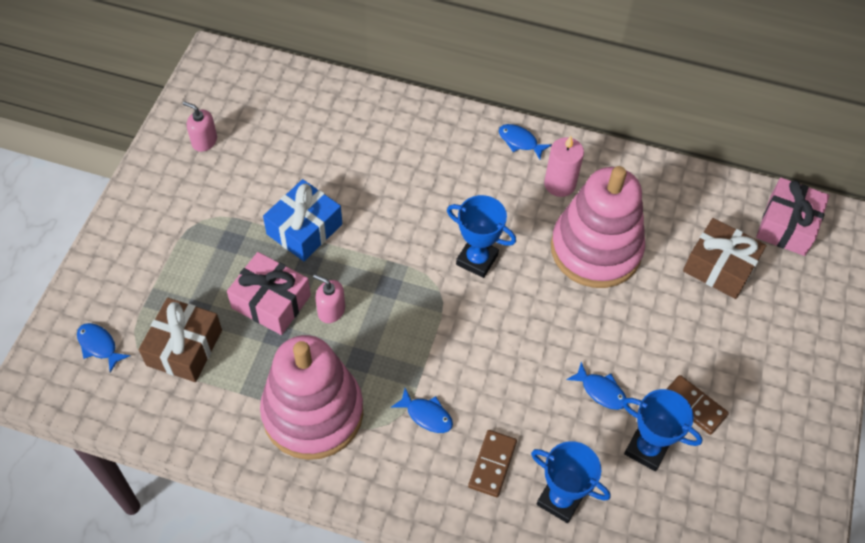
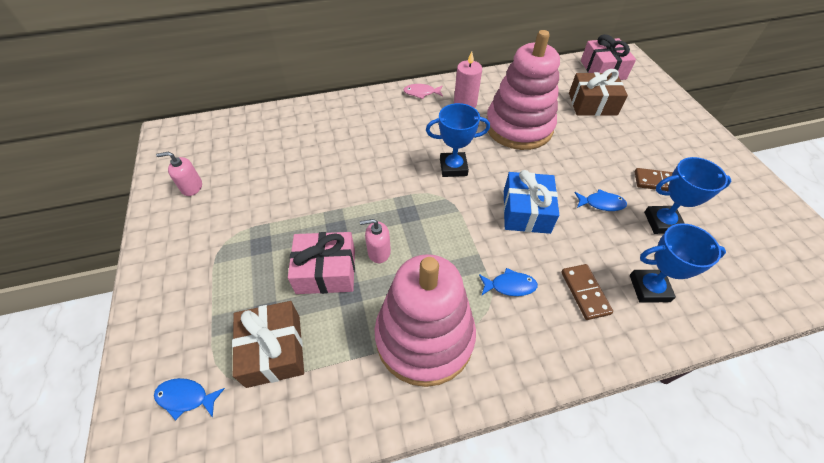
camera: 30 degrees left, 5 degrees down
(304, 229) = (315, 207): blue gift -> blue gift (526, 211)
(520, 141) = (421, 93): blue fish -> pink fish

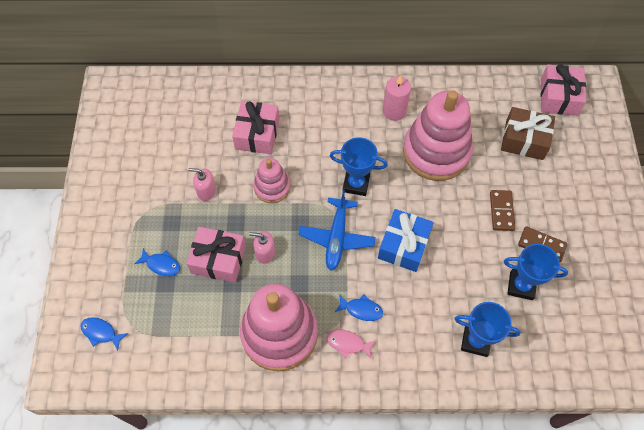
camera: 15 degrees right, 10 degrees up
(192, 187) = (123, 151): pink soap dispenser -> pink soap dispenser (206, 191)
(274, 350) = (166, 314): brown gift -> none
(337, 145) = (257, 134): none -> pink gift
(367, 187) = (272, 187): none -> pink stacking toy
(421, 93) = (355, 87): pink fish -> pink fish (348, 343)
(453, 220) = (337, 238): none -> blue plane
(585, 292) = (420, 331): brown domino -> brown domino (501, 211)
(601, 203) = (475, 254): blue fish -> blue fish (161, 265)

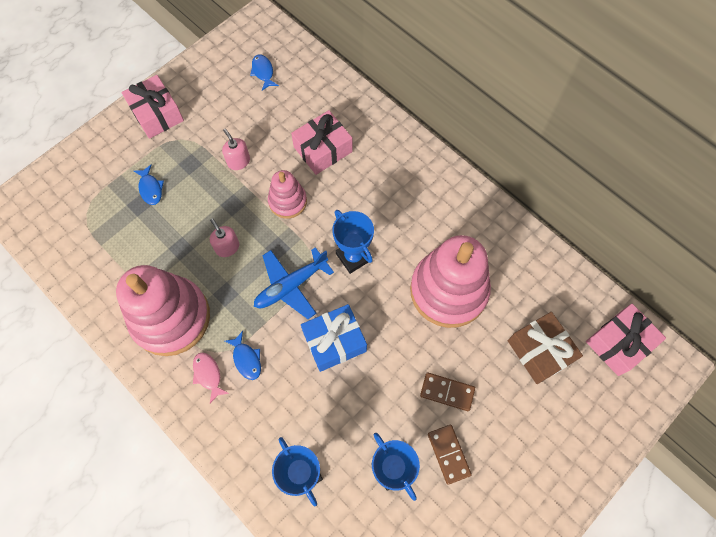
camera: 45 degrees right, 5 degrees up
(101, 332) = (64, 201): blue fish -> blue fish (263, 72)
(218, 259) = (191, 221): pink gift -> pink gift (157, 114)
(394, 111) = (452, 225): pink candle -> none
(501, 211) = (447, 392): brown domino -> brown domino turned 60 degrees clockwise

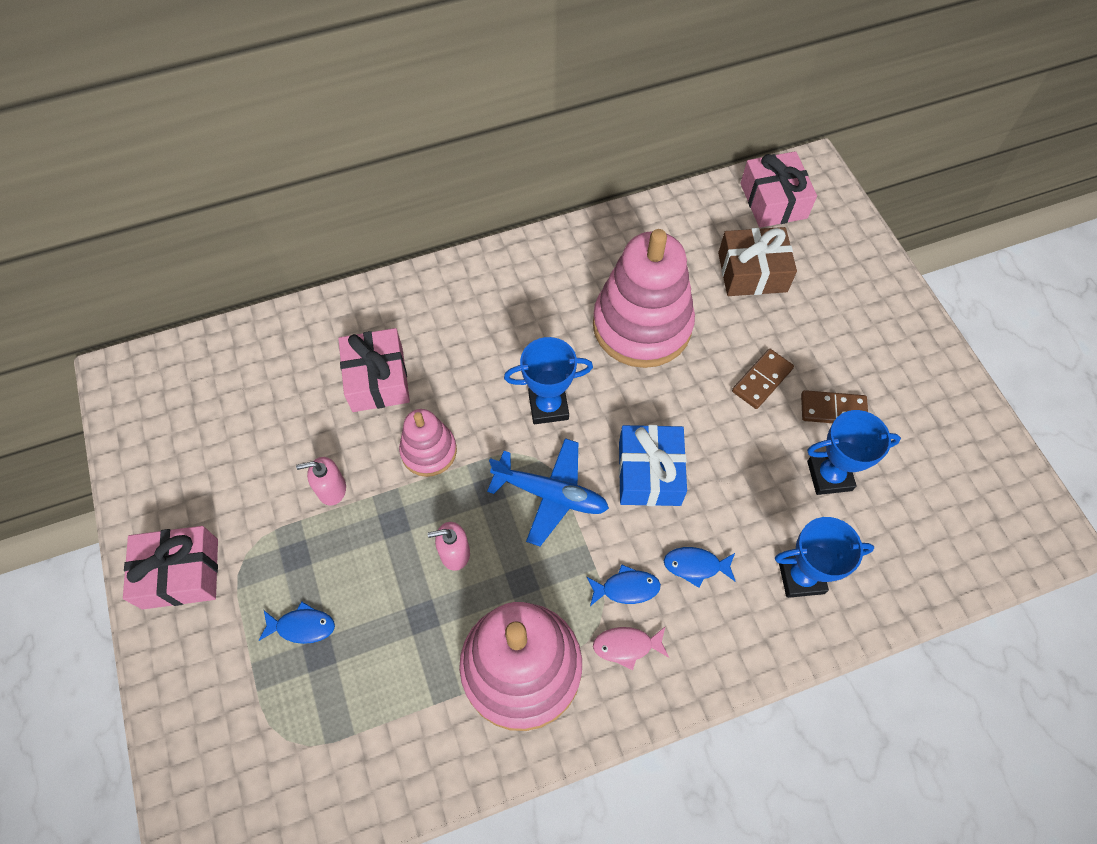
camera: 65 degrees left, 5 degrees down
(263, 72) = (209, 404): blue fish -> blue fish (695, 566)
(291, 286) = (551, 494): blue plane -> blue plane turned 60 degrees counterclockwise

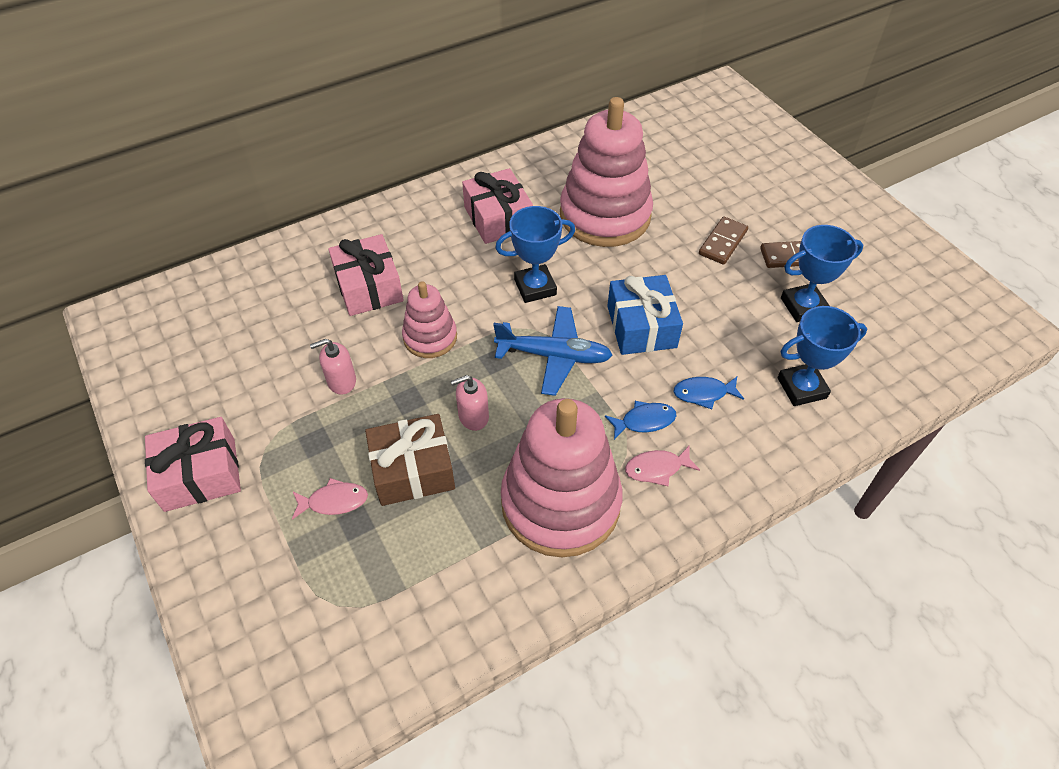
camera: 10 degrees left, 10 degrees down
(302, 626) = (334, 501): blue fish -> pink fish
(752, 272) = (691, 165): brown gift -> brown gift (413, 470)
(773, 201) = (695, 113): pink gift -> pink gift (498, 218)

